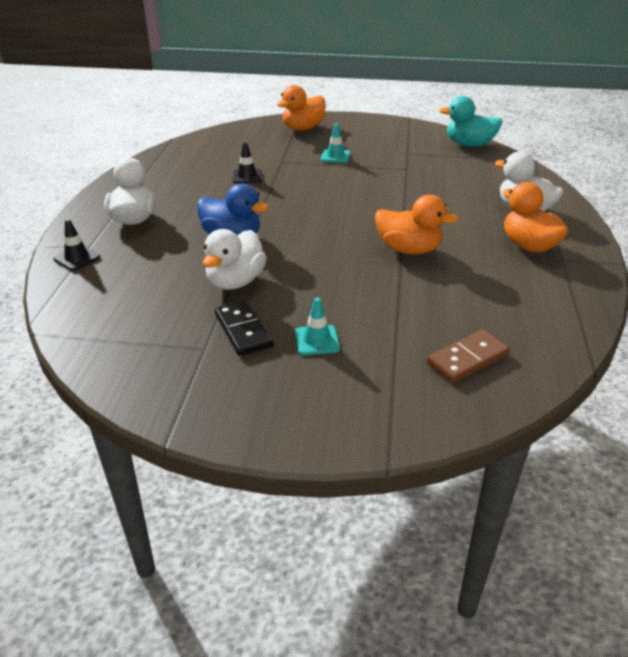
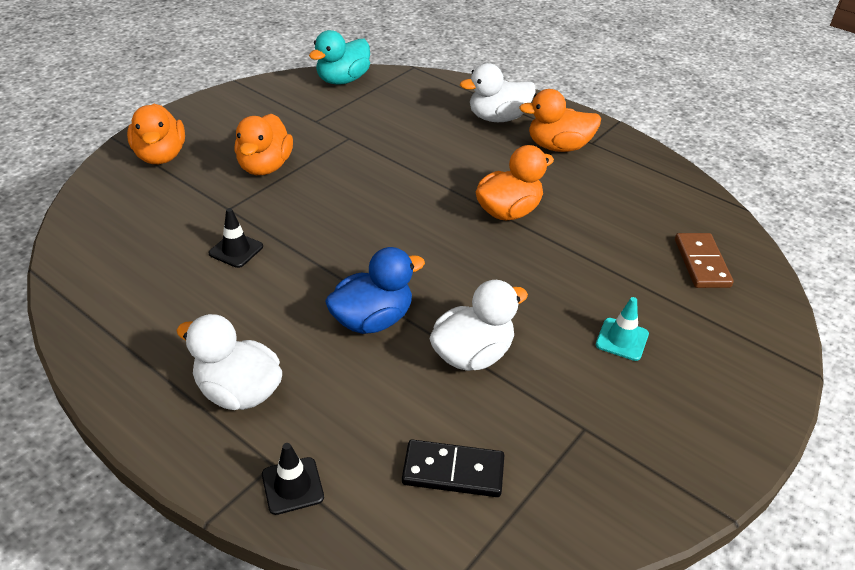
camera: 60 degrees left, 5 degrees up
(235, 281) = (472, 354): white duck -> white duck turned 90 degrees counterclockwise
(243, 330) = (572, 385): black domino -> black domino (453, 471)
(335, 156) = (265, 166): turquoise traffic cone -> orange duck

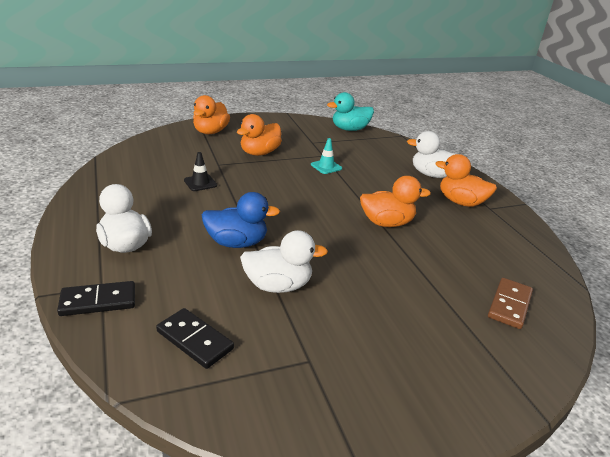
camera: 30 degrees right, 10 degrees down
(292, 486) = (98, 301): black traffic cone -> black domino
(622, 339) = (394, 322): turquoise traffic cone -> turquoise traffic cone (326, 166)

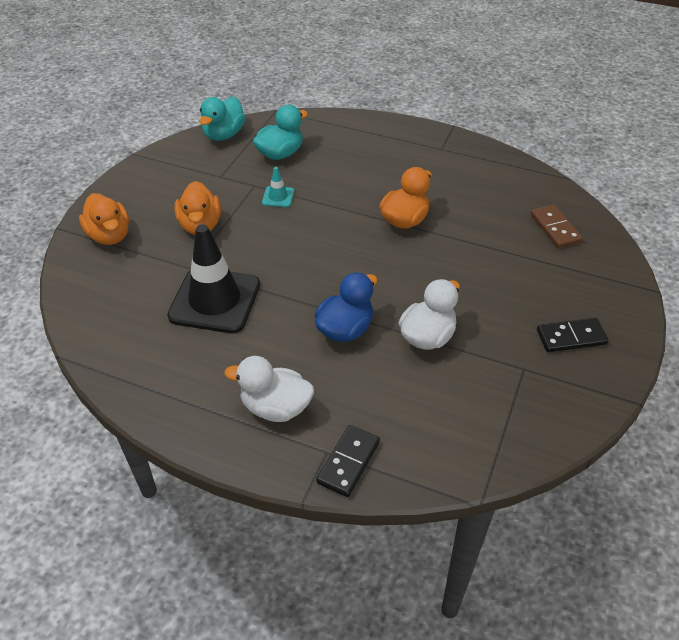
camera: 45 degrees left, 15 degrees up
(195, 340) = (451, 421): black domino -> black domino (571, 337)
(200, 183) = (215, 300): black traffic cone -> black traffic cone, size x2.33
(366, 152) = (280, 154): none -> turquoise duck
(432, 175) = (362, 143): white duck -> none
(461, 202) = (418, 158): orange duck -> none

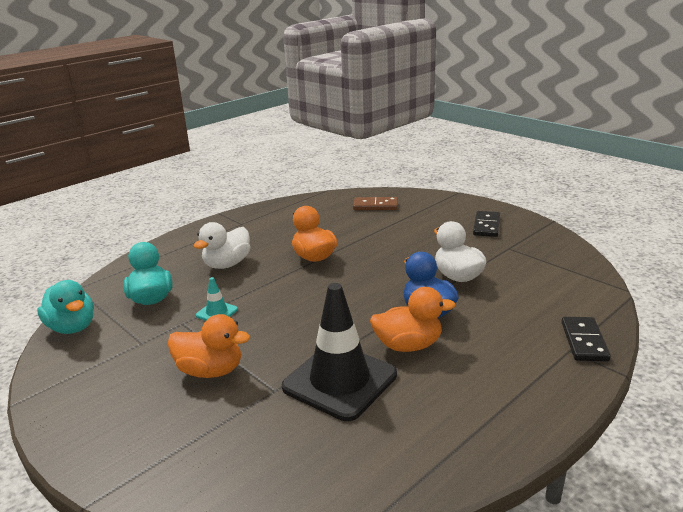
camera: 65 degrees left, 20 degrees down
(109, 235) = (156, 450): orange duck -> orange duck (408, 345)
(275, 407) = (509, 368): white duck -> white duck (227, 264)
(348, 462) = (584, 341): black domino -> black domino turned 45 degrees clockwise

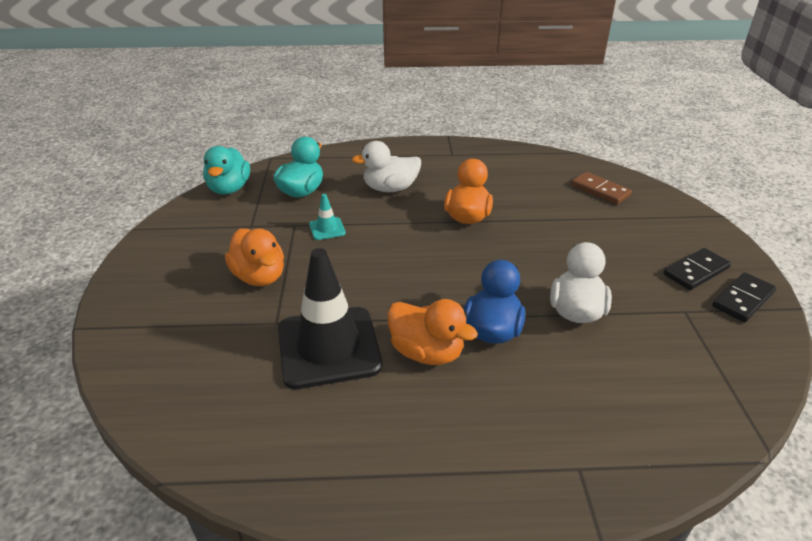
camera: 40 degrees right, 10 degrees up
(584, 341) = (610, 470): black domino -> black domino (742, 299)

